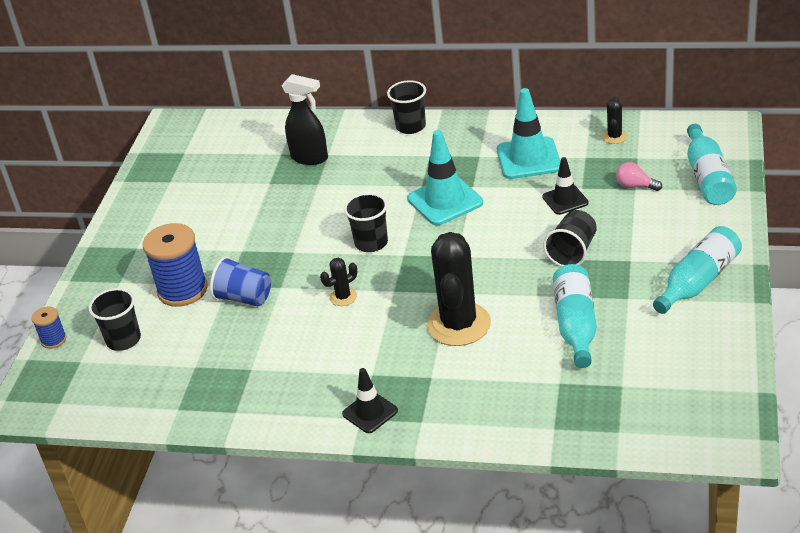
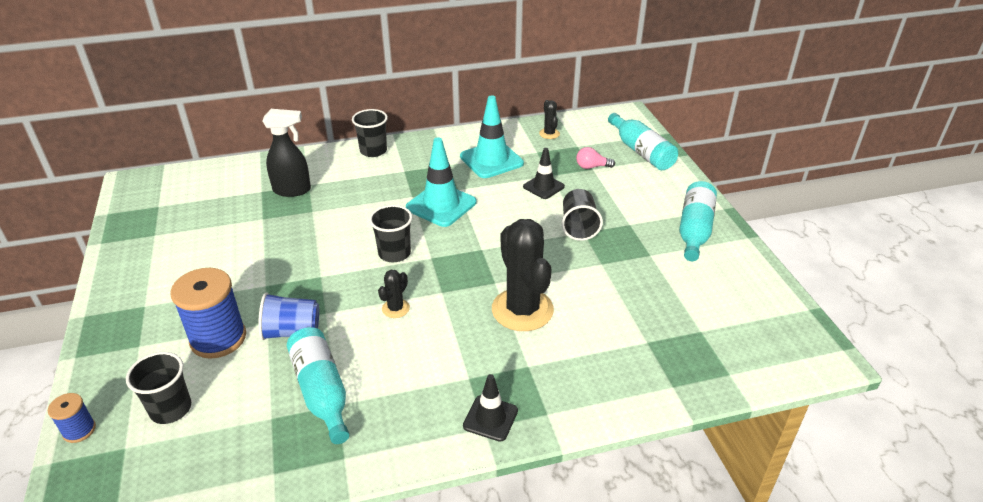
camera: 30 degrees left, 0 degrees up
(576, 325) = (625, 287): turquoise bottle -> turquoise bottle (322, 391)

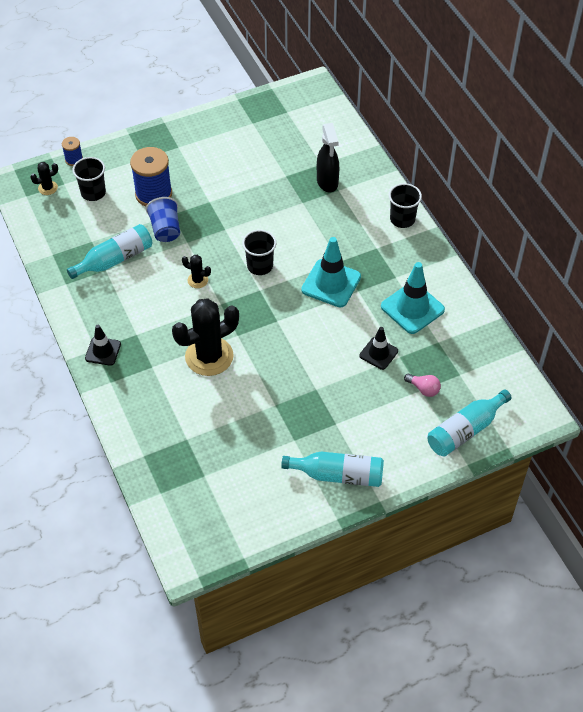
camera: 80 degrees right, 15 degrees up
(549, 134) = (476, 348): black cactus -> black cactus (48, 188)
(578, 227) = (323, 385): black cup -> none
(592, 167) = (423, 389): pink light bulb -> pink light bulb turned 135 degrees clockwise

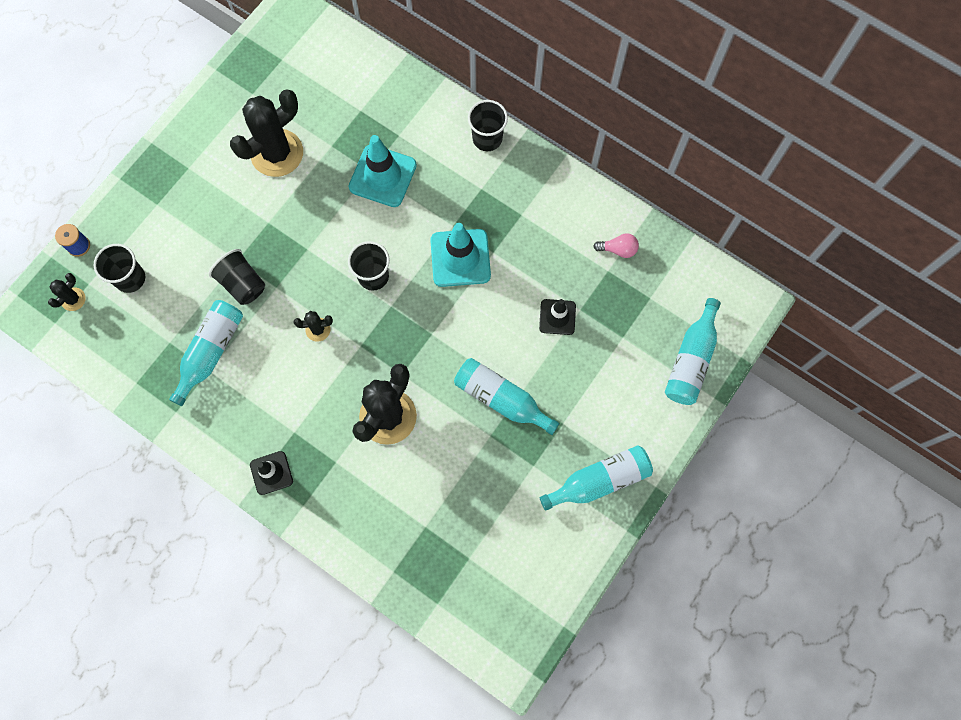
camera: 30 degrees left, 20 degrees up
(153, 194) = (200, 245): blue spool -> none
(165, 229) = (242, 284): blue cup -> black cup
(244, 164) = (277, 153): none -> black cactus
(300, 385) = (501, 399): none -> turquoise bottle
(327, 182) = (381, 131): black spray bottle -> none
(412, 308) = (560, 244): turquoise traffic cone -> turquoise traffic cone (382, 176)
(423, 389) = (625, 334): pink light bulb -> pink light bulb (618, 249)

